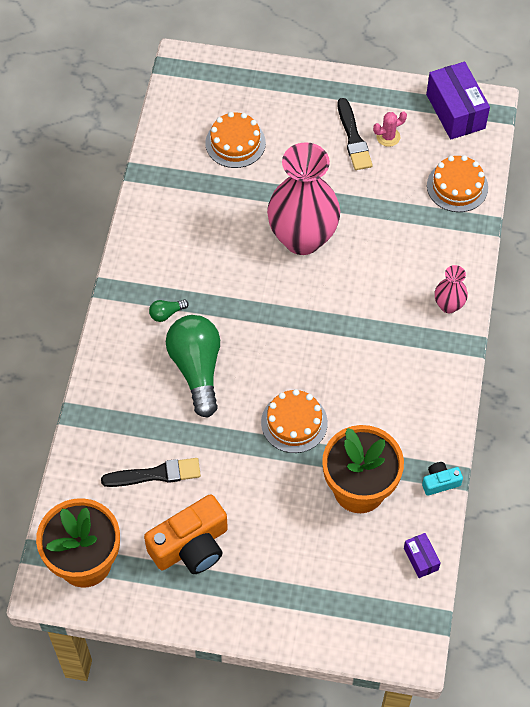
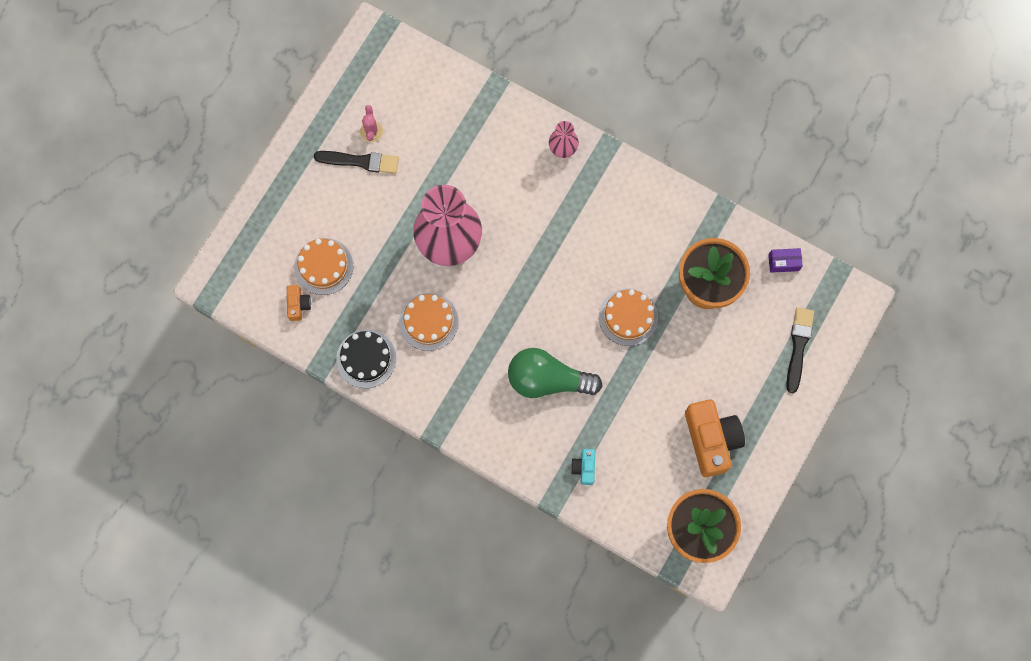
camera: 70 degrees left, 15 degrees up
(156, 474) = (636, 447): black brush -> black brush (798, 346)
(157, 206) = (366, 358): none -> black cake
(166, 313) = (482, 387): green light bulb -> none
(189, 135) = (298, 305): none -> orange camera
(440, 482) = (722, 221): turquoise camera -> turquoise camera (584, 468)
(455, 111) = (367, 64): purple box -> none
(457, 186) = (447, 94): orange cake -> orange cake (428, 321)

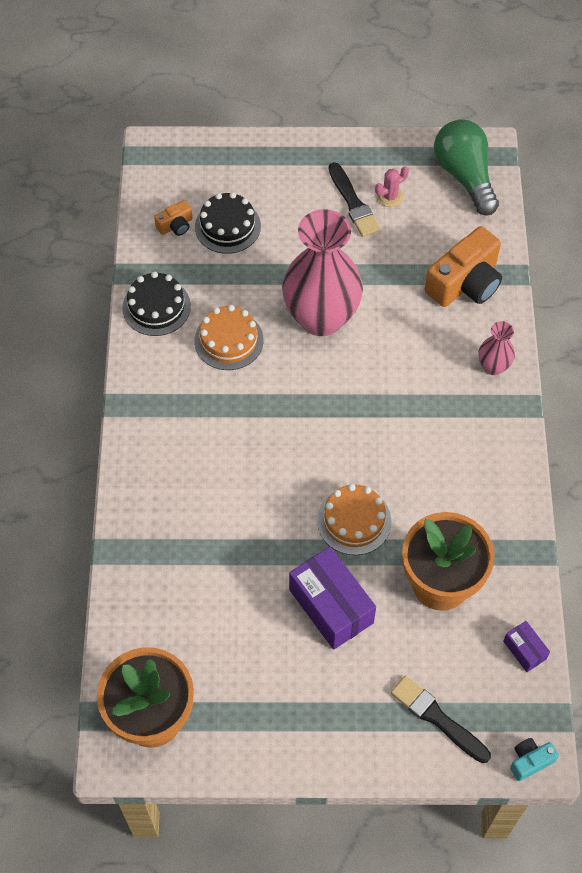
camera: 60 degrees right, 15 degrees down
(323, 266) = (227, 226): orange cake -> black cake
(548, 380) = (235, 478): green light bulb -> green light bulb (464, 176)
(584, 468) = (159, 563): turquoise camera -> turquoise camera (530, 761)
(683, 369) = (331, 606): none -> purple box
(711, 440) = (268, 678): orange camera -> orange camera (465, 283)
(798, 346) = (437, 718): black brush -> black brush turned 120 degrees counterclockwise

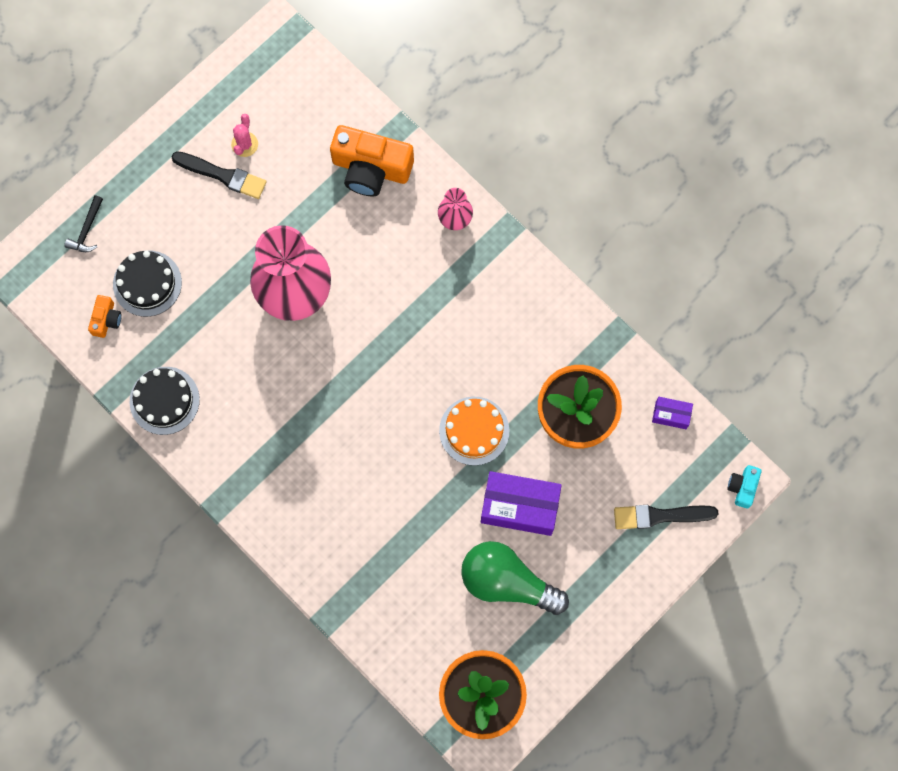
camera: 45 degrees left, 15 degrees up
(225, 163) = (87, 229): none -> black hammer
(229, 340) = (246, 377): orange cake -> none
(464, 176) = (283, 74): green light bulb -> green light bulb (507, 582)
(465, 283) = (371, 168): orange camera -> orange camera turned 105 degrees clockwise

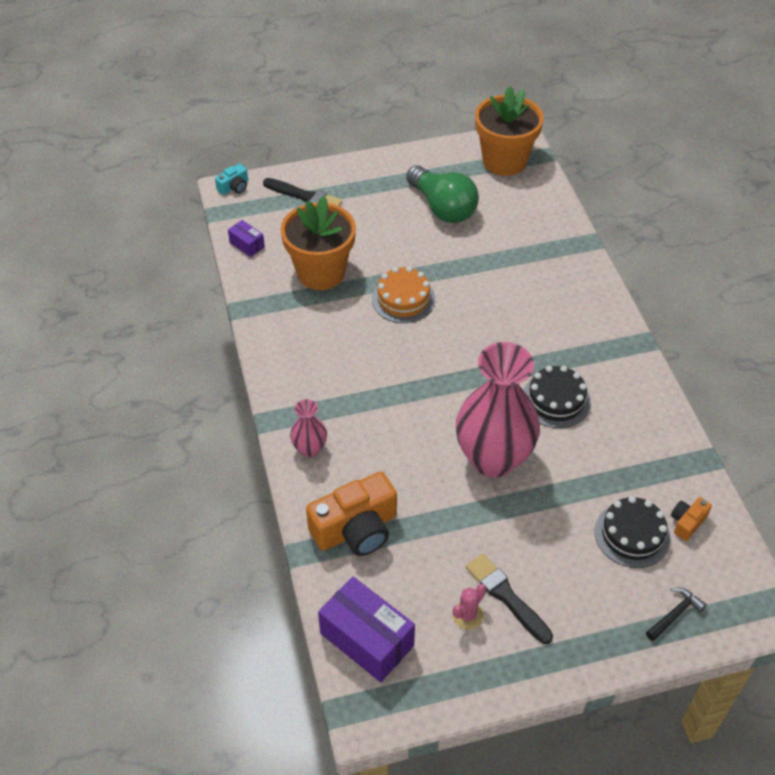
camera: 150 degrees left, 25 degrees down
(164, 400) = (658, 433): black cake -> black cake (556, 400)
(371, 168) = (356, 529): orange camera -> orange camera turned 105 degrees clockwise
(519, 507) = (402, 242): purple box -> purple box (366, 639)

